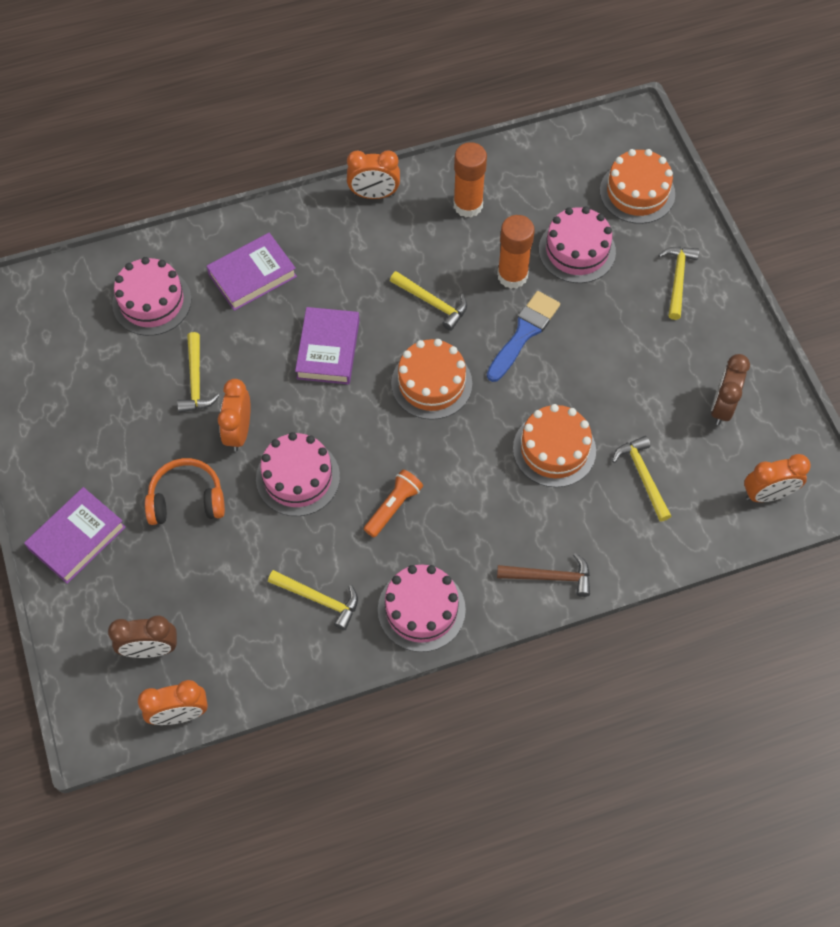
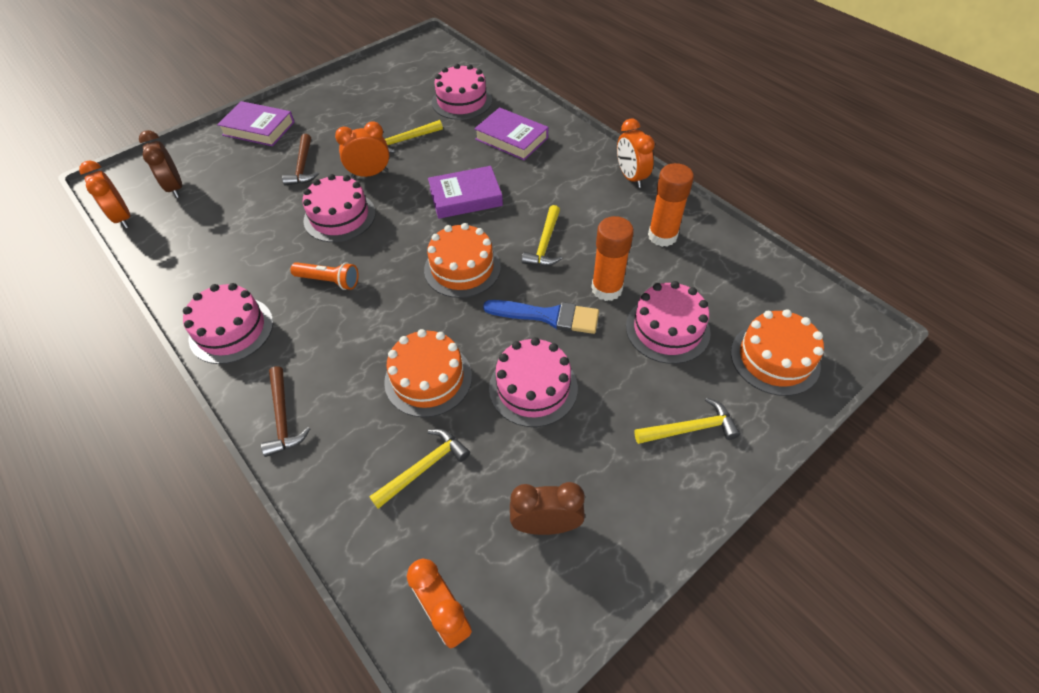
camera: 70 degrees right, 10 degrees down
(187, 499) = (303, 167): orange headphones -> brown hammer
(319, 599) = (230, 262): yellow hammer -> none
(596, 372) = (533, 387): none -> pink cake

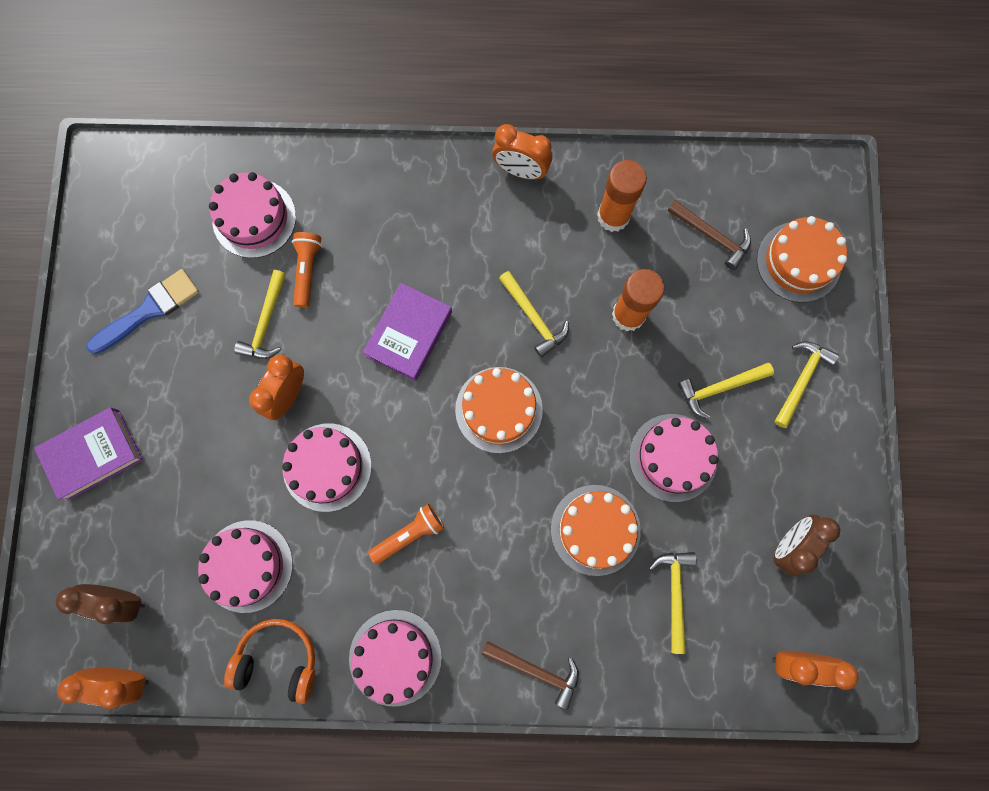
camera: 50 degrees left, 25 degrees up
(185, 274) = (278, 659): none -> orange headphones
(303, 167) = (211, 451): brown hammer -> brown hammer (712, 236)
(455, 136) = (307, 271): none -> orange flashlight
(511, 138) = (364, 223): purple book -> none
(548, 316) = (614, 386): blue brush -> blue brush (149, 310)
(618, 378) = (719, 388): none -> yellow hammer
(667, 329) = (707, 309): pink cake -> pink cake (247, 566)

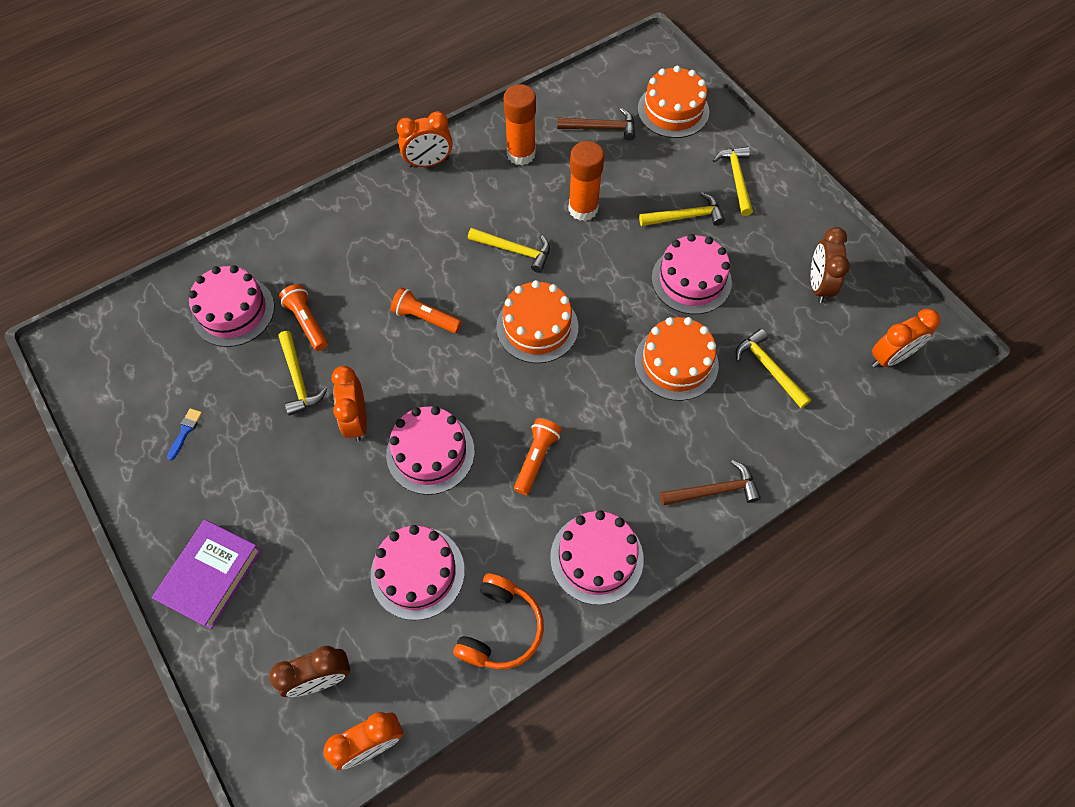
camera: 35 degrees left, 15 degrees down
(149, 310) = (185, 431): blue brush -> blue brush, size x0.46
(278, 659) = (500, 628): orange headphones -> orange headphones turned 135 degrees clockwise
(409, 334) = (425, 317): purple book -> orange flashlight
(719, 388) = (685, 217): yellow hammer -> yellow hammer turned 135 degrees counterclockwise

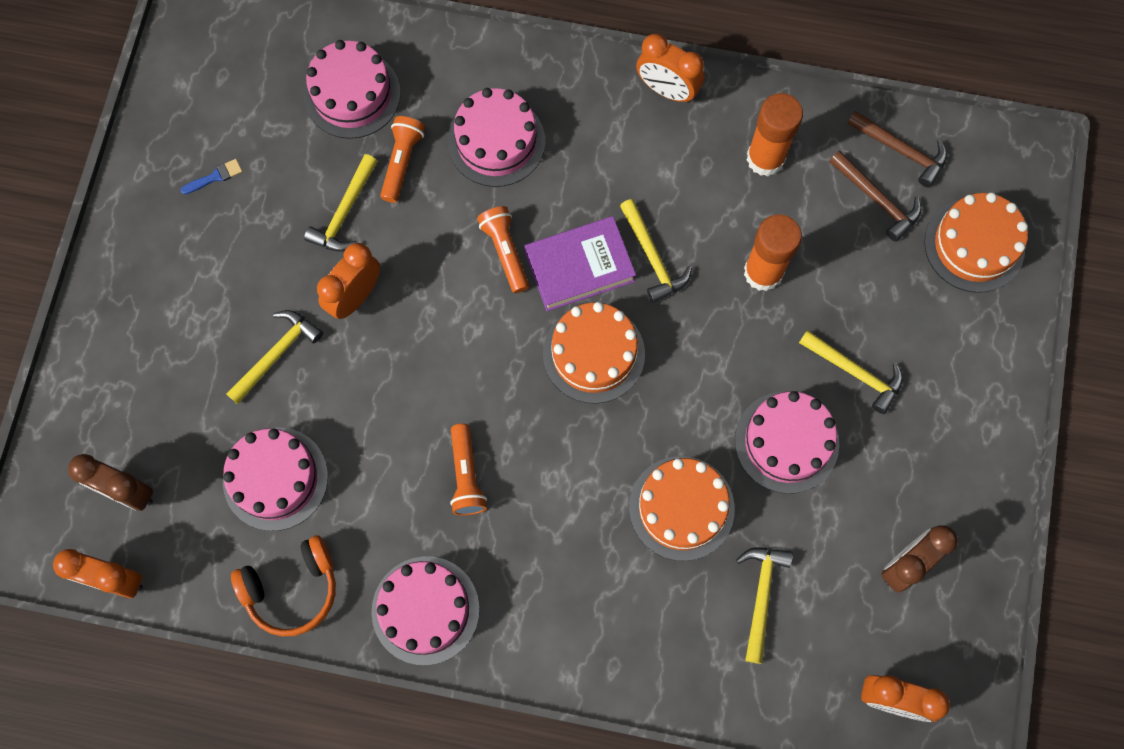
camera: 45 degrees right, 10 degrees up
(211, 575) = (124, 325): purple book -> purple book (579, 267)
(430, 452) = (385, 384): pink cake -> pink cake (496, 141)
(536, 458) = (466, 476): orange flashlight -> orange flashlight turned 105 degrees clockwise
(714, 491) = (585, 654): brown hammer -> brown hammer (901, 151)
(736, 179) = (954, 379): yellow hammer -> yellow hammer (277, 354)

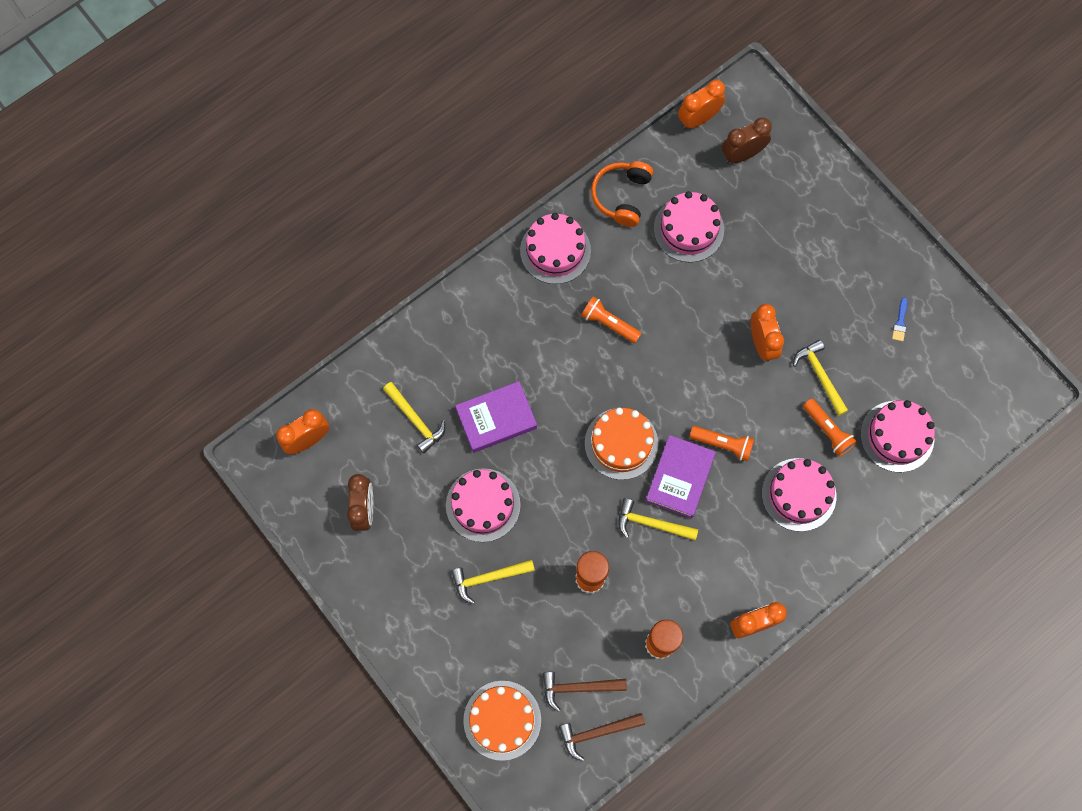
camera: 130 degrees right, 0 degrees up
(277, 354) = (760, 279): yellow hammer -> none
(681, 508) = (496, 418): orange cake -> purple book

